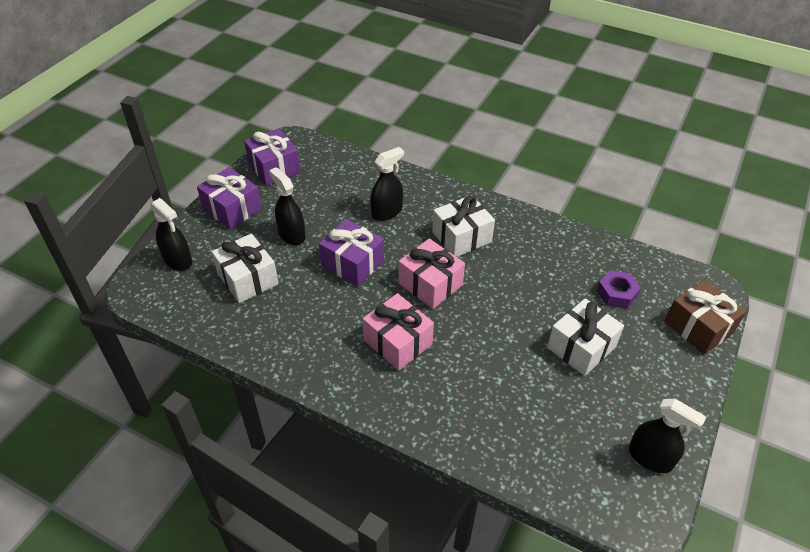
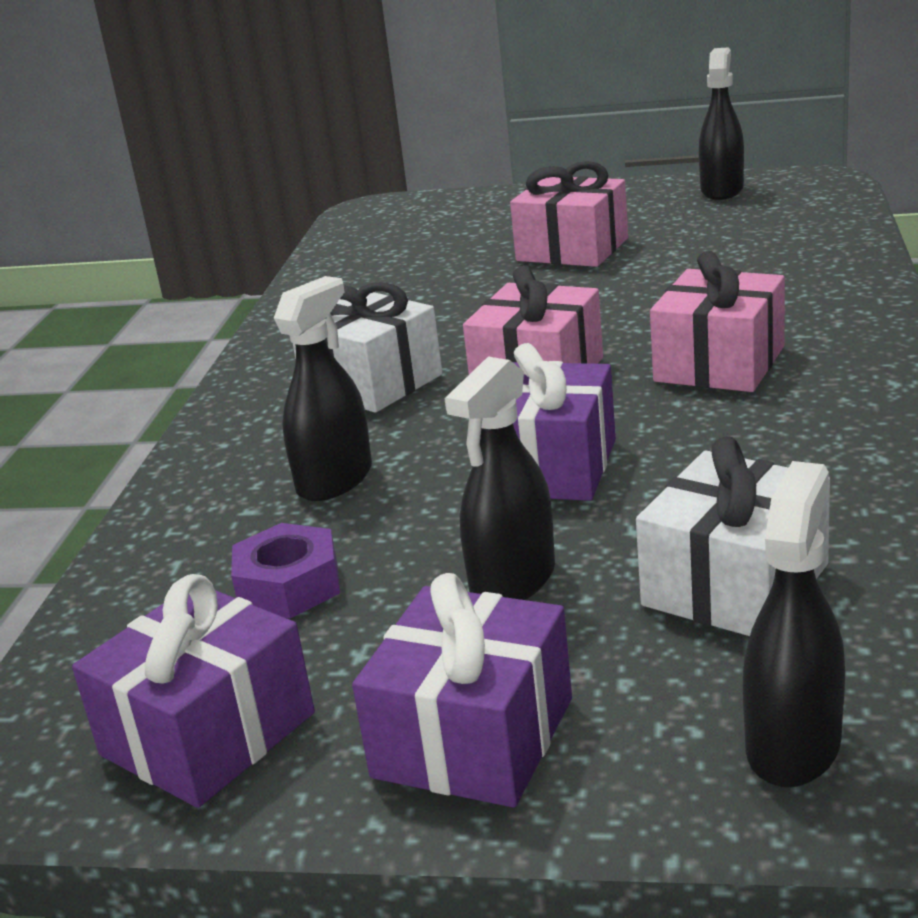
camera: 105 degrees left, 20 degrees down
(387, 212) = (335, 480): black spray bottle -> black spray bottle turned 90 degrees clockwise
(581, 347) = (572, 249): white gift -> pink gift
(616, 293) = (431, 251): purple nut -> purple nut (289, 586)
(698, 327) = (460, 204): brown gift -> none

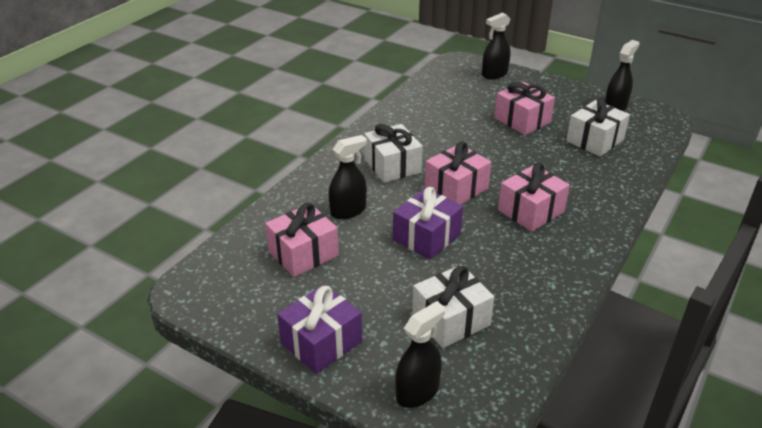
camera: 20 degrees right, 10 degrees up
(207, 734) = (243, 303): purple gift -> none
(289, 586) = (303, 253): purple nut -> pink gift
(513, 581) = (377, 284): black spray bottle -> black spray bottle (494, 74)
(733, 239) = (594, 140): none -> white gift

